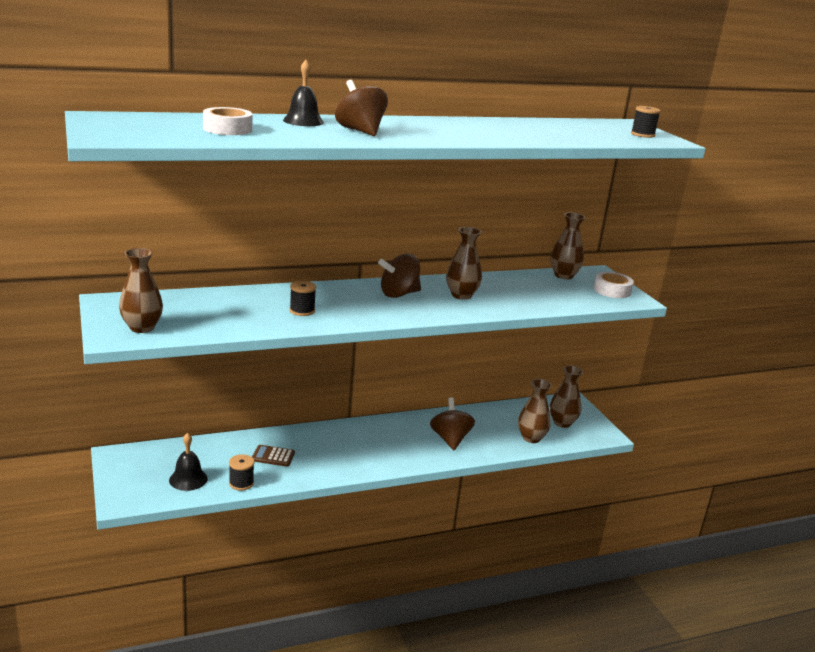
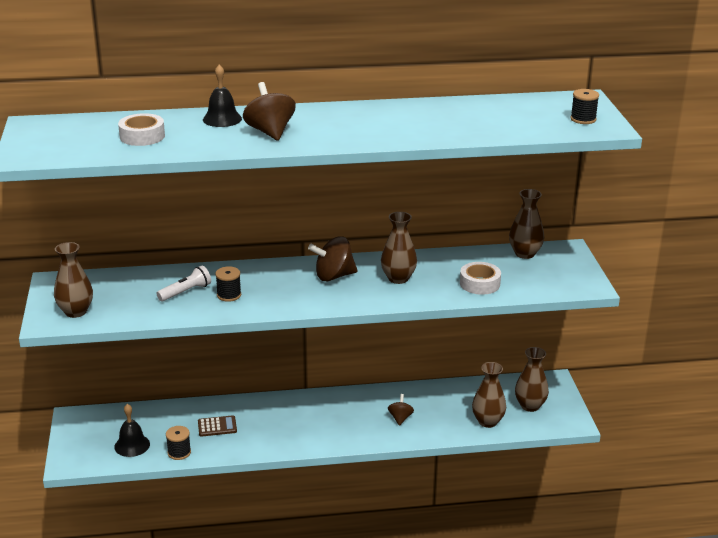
camera: 15 degrees right, 5 degrees up
(255, 309) = (186, 292): none -> white flashlight
(273, 456) = (217, 426): brown calculator -> brown calculator turned 150 degrees clockwise
(450, 439) = (400, 418): brown spinning top -> brown spinning top, size x0.58
(612, 290) = (569, 274): white tape -> white tape (479, 284)

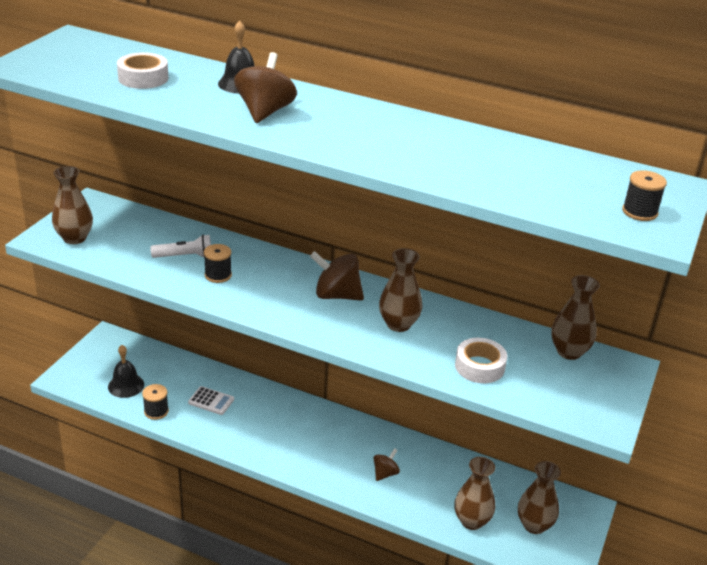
camera: 30 degrees right, 5 degrees up
(217, 426) = (211, 401): brown calculator -> white calculator

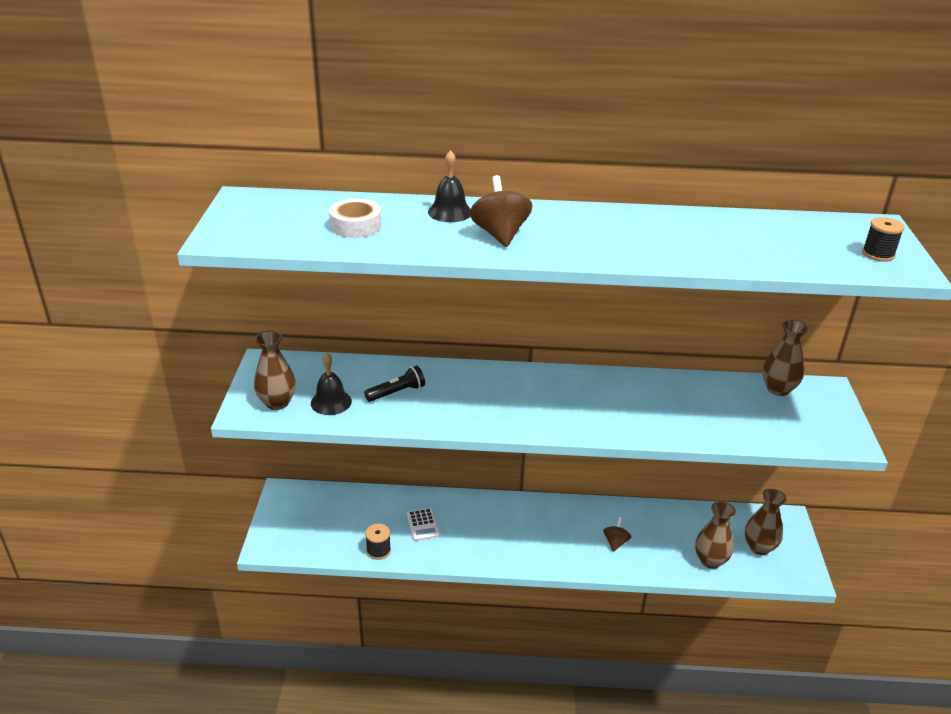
camera: 20 degrees left, 0 degrees up
(126, 385) = (333, 534): black bell -> black bell (331, 402)
(184, 256) = (397, 392): white flashlight -> black flashlight
(211, 401) = (423, 524): white calculator -> white calculator turned 75 degrees clockwise
(218, 275) = (442, 402): black spool -> none
(336, 295) = (559, 392): brown spinning top -> none
(398, 324) = (630, 404): brown vase -> none
(479, 366) = (722, 422): white tape -> none

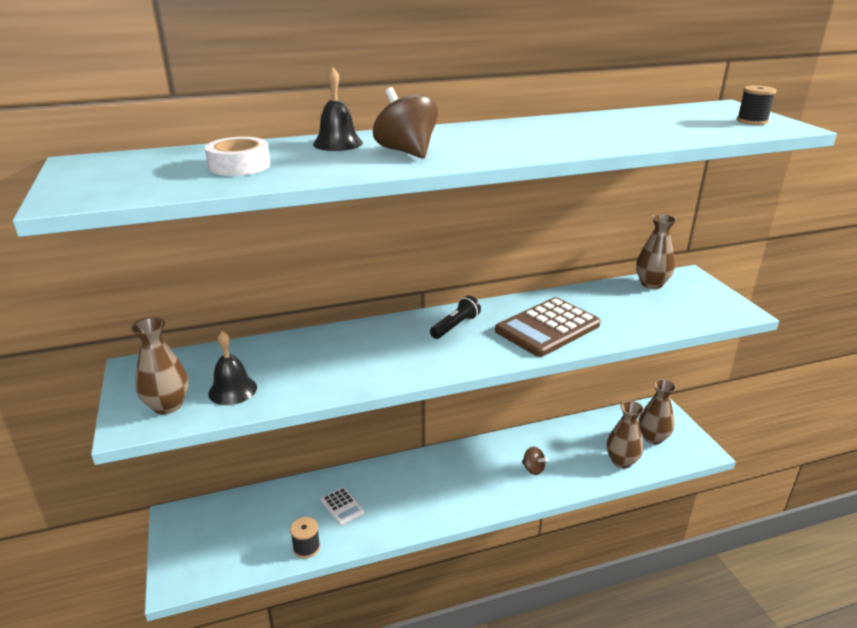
camera: 20 degrees left, 5 degrees down
(397, 392) = (303, 364): black flashlight -> black flashlight (455, 326)
(615, 542) = (533, 469): brown spinning top -> brown spinning top turned 135 degrees clockwise
(635, 411) = (547, 328): none -> brown calculator

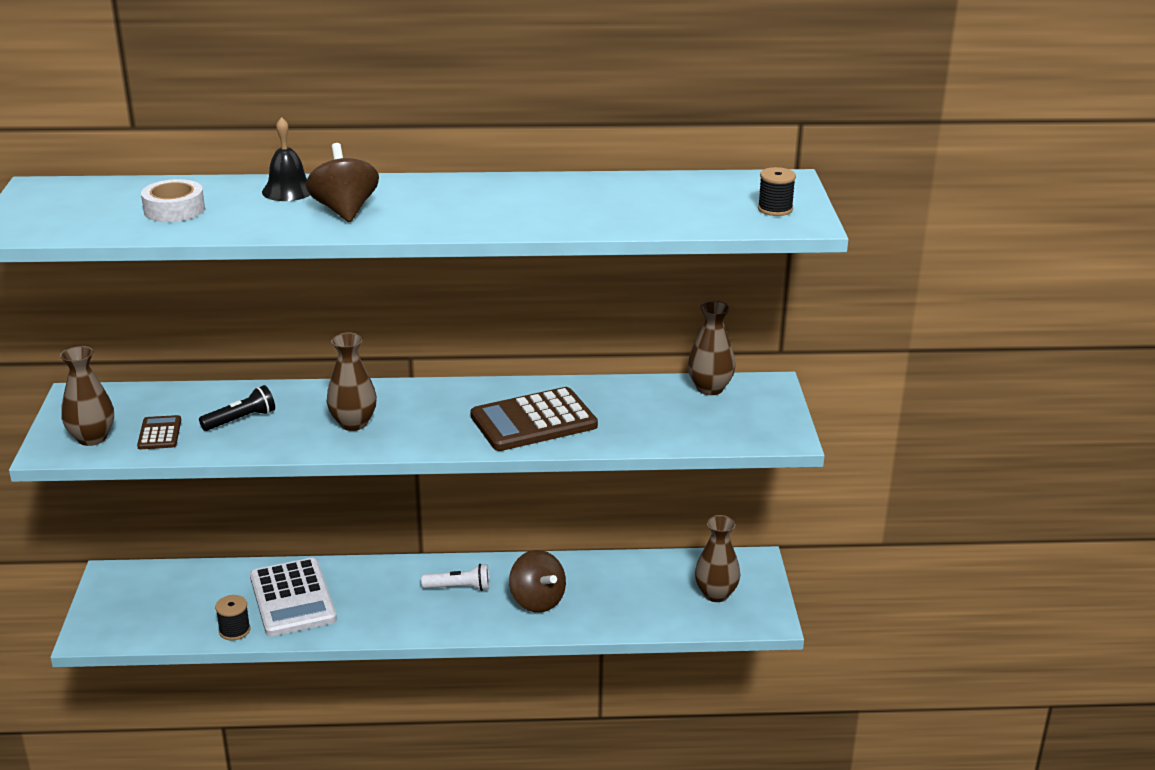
camera: 15 degrees right, 0 degrees up
(232, 390) = (160, 433): black bell -> brown calculator
(342, 506) = (292, 598): white calculator -> white calculator, size x2.06
(455, 326) = (431, 403): black flashlight -> black flashlight (241, 420)
(468, 470) = (459, 587): none -> white flashlight
(533, 469) = (537, 601): brown spinning top -> brown spinning top, size x1.74
(621, 461) = (654, 612): brown vase -> brown vase (353, 423)

